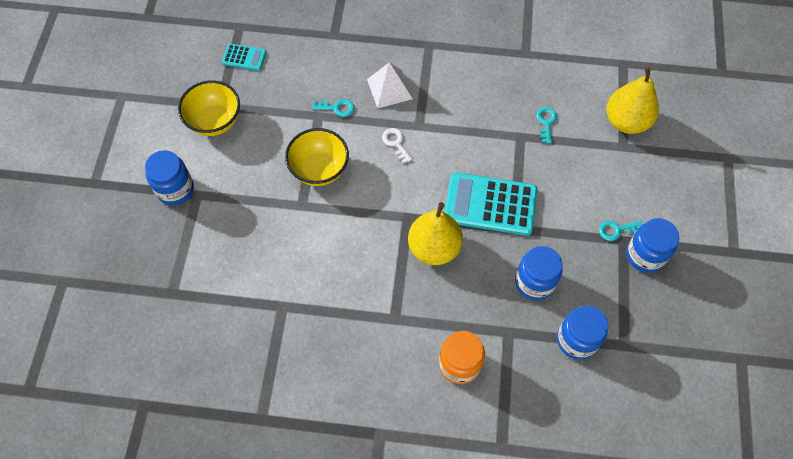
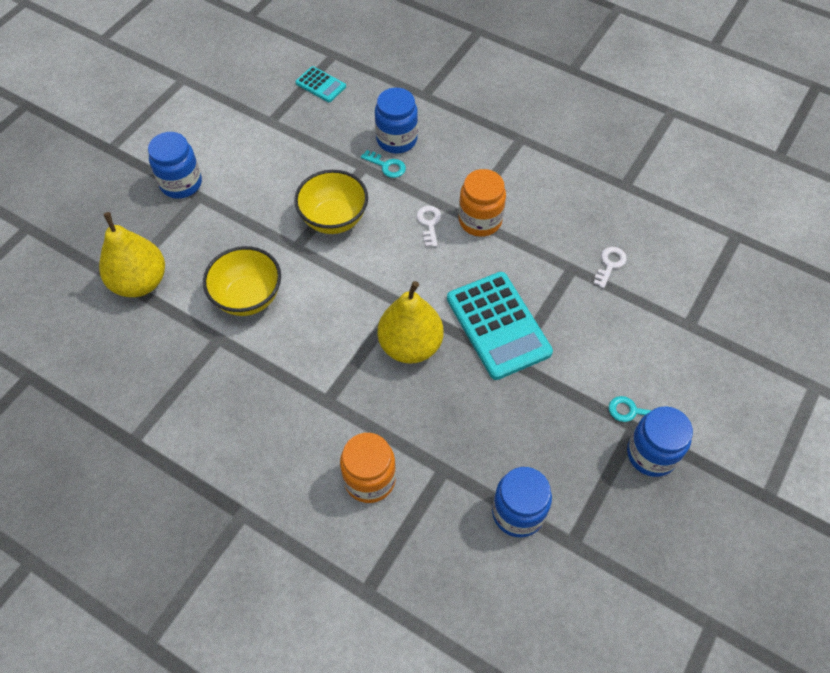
camera: 25 degrees right, 5 degrees down
(215, 121) = (257, 134): yellow bowl -> yellow bowl (248, 297)
(389, 89) = (453, 167): white pyramid -> none
(433, 125) = (480, 220): none -> orange jar
(490, 204) = (498, 325): turquoise calculator -> turquoise calculator turned 150 degrees counterclockwise
(534, 282) = (503, 428): blue jar -> blue jar (396, 139)
(546, 122) = (610, 264): turquoise key -> white key
(626, 121) = (707, 299): yellow pear -> yellow pear (140, 282)

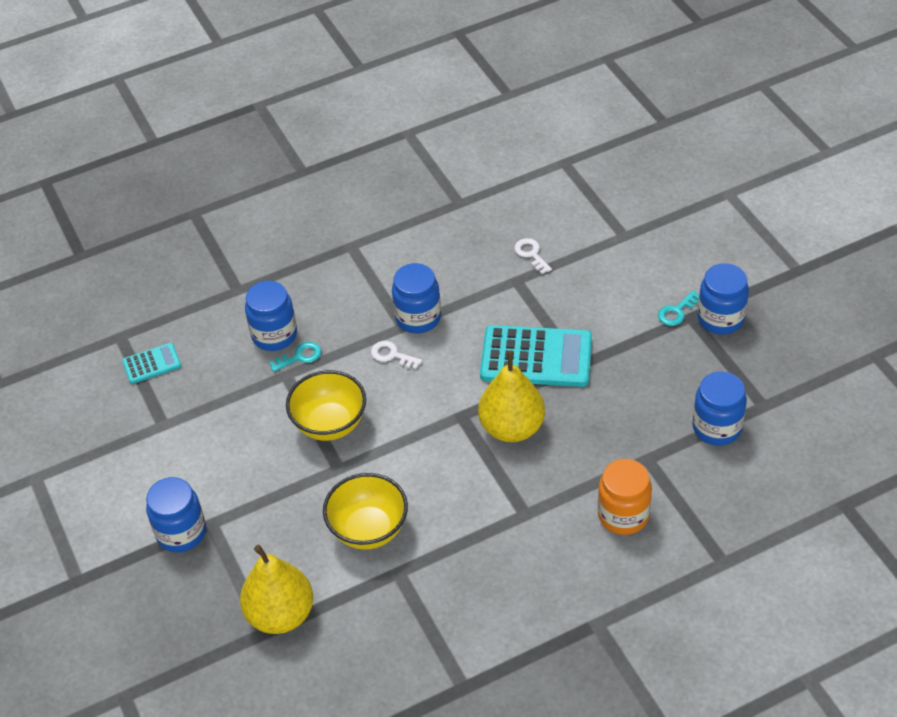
camera: 55 degrees left, 10 degrees down
(480, 220) = (418, 318): orange jar -> blue jar

